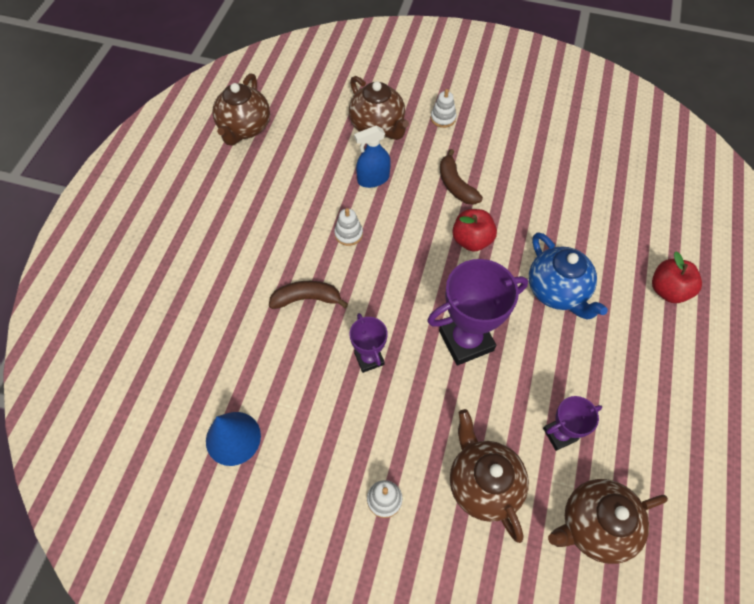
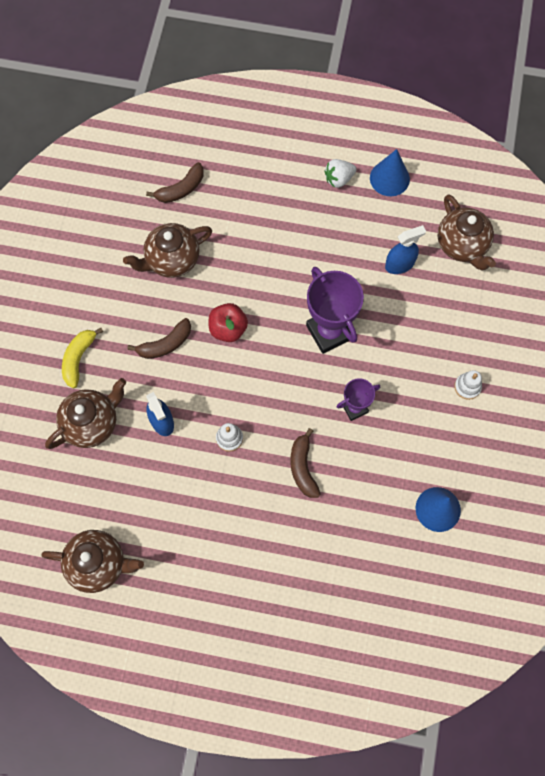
camera: 95 degrees left, 10 degrees up
(443, 118) = (78, 359): white stacking toy -> yellow banana
(483, 483) = (445, 318): brown teapot -> brown teapot (172, 260)
(557, 291) = (274, 260): blue teapot -> none
(559, 434) = (399, 264): purple trophy -> blue spray bottle
(640, 206) = (181, 189): none -> brown banana
(668, 290) = (266, 177): red apple -> none
(678, 372) = (339, 179): none -> white strawberry
(689, 437) = (389, 178): none -> blue cone

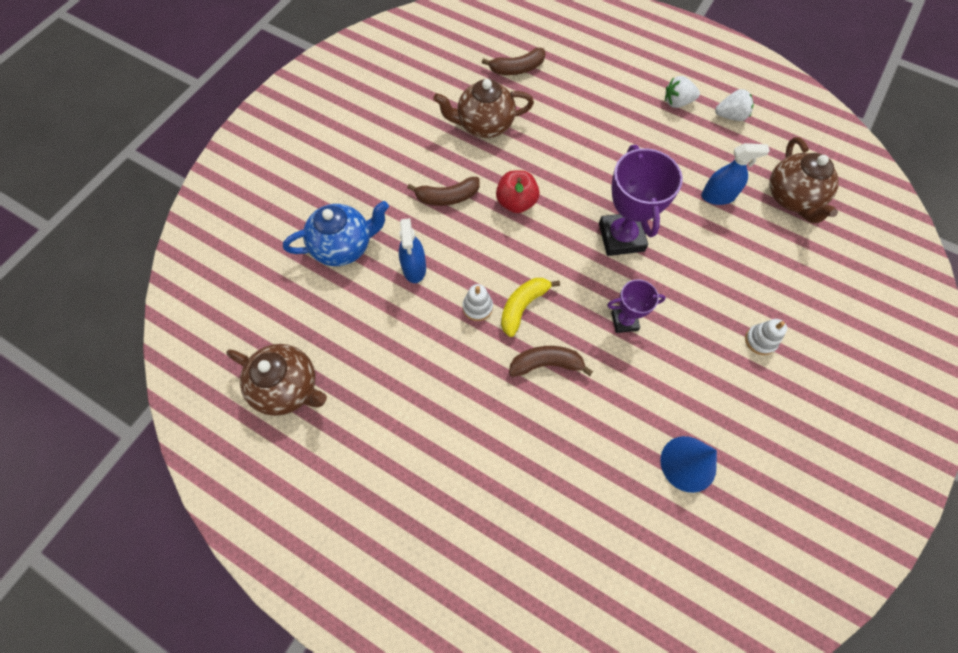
camera: 20 degrees right, 5 degrees down
(78, 359) = (357, 184): yellow banana -> yellow banana (522, 306)
(92, 423) = (343, 246): brown teapot -> blue teapot
(303, 467) = (546, 364): brown banana -> brown banana turned 75 degrees clockwise
(389, 178) = (730, 116): blue cone -> white strawberry

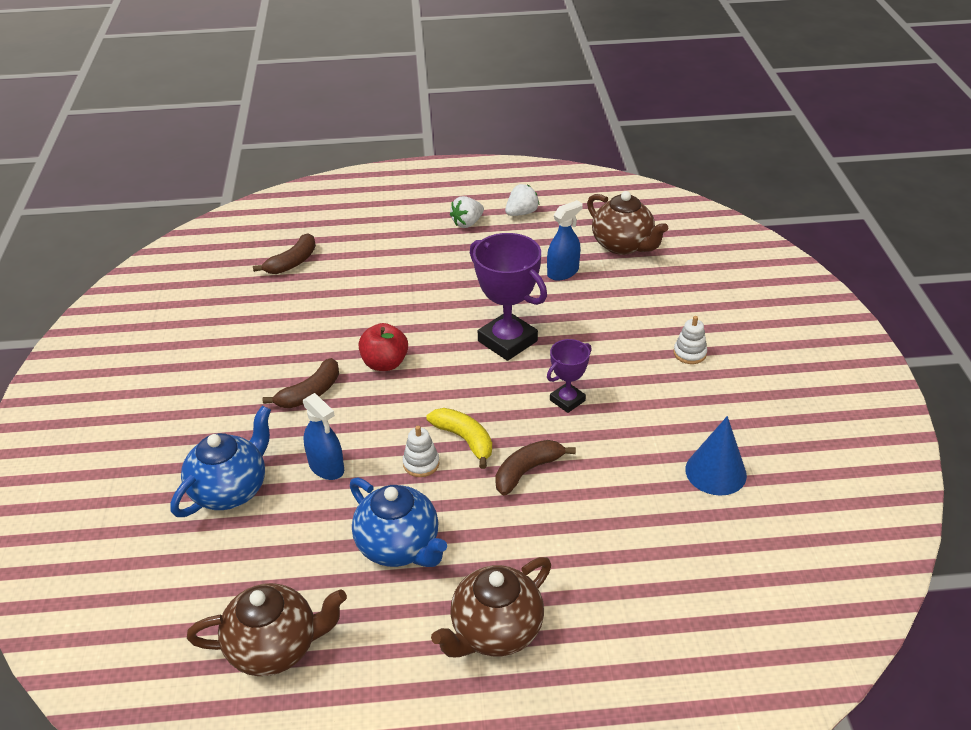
camera: 35 degrees left, 25 degrees down
(414, 365) = (399, 546): none -> blue teapot
(484, 125) = (298, 319): brown teapot -> brown teapot (495, 631)
(522, 306) = (464, 439): yellow banana -> yellow banana turned 135 degrees clockwise

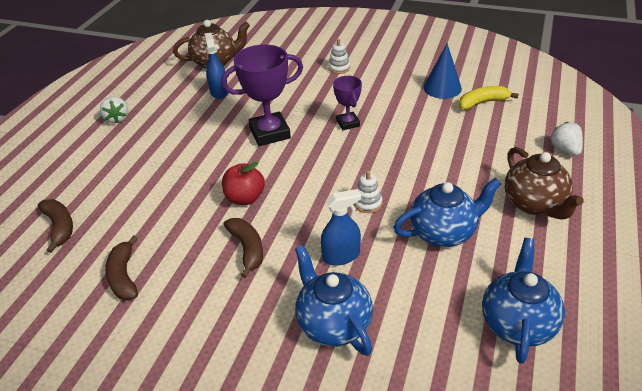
camera: 65 degrees left, 0 degrees up
(275, 647) = (517, 323): brown teapot -> blue teapot
(464, 439) = (356, 176): yellow banana -> yellow banana (482, 103)
(521, 213) = (134, 92): white strawberry -> white strawberry (565, 149)
(527, 471) = (402, 156): brown banana -> brown banana (124, 276)

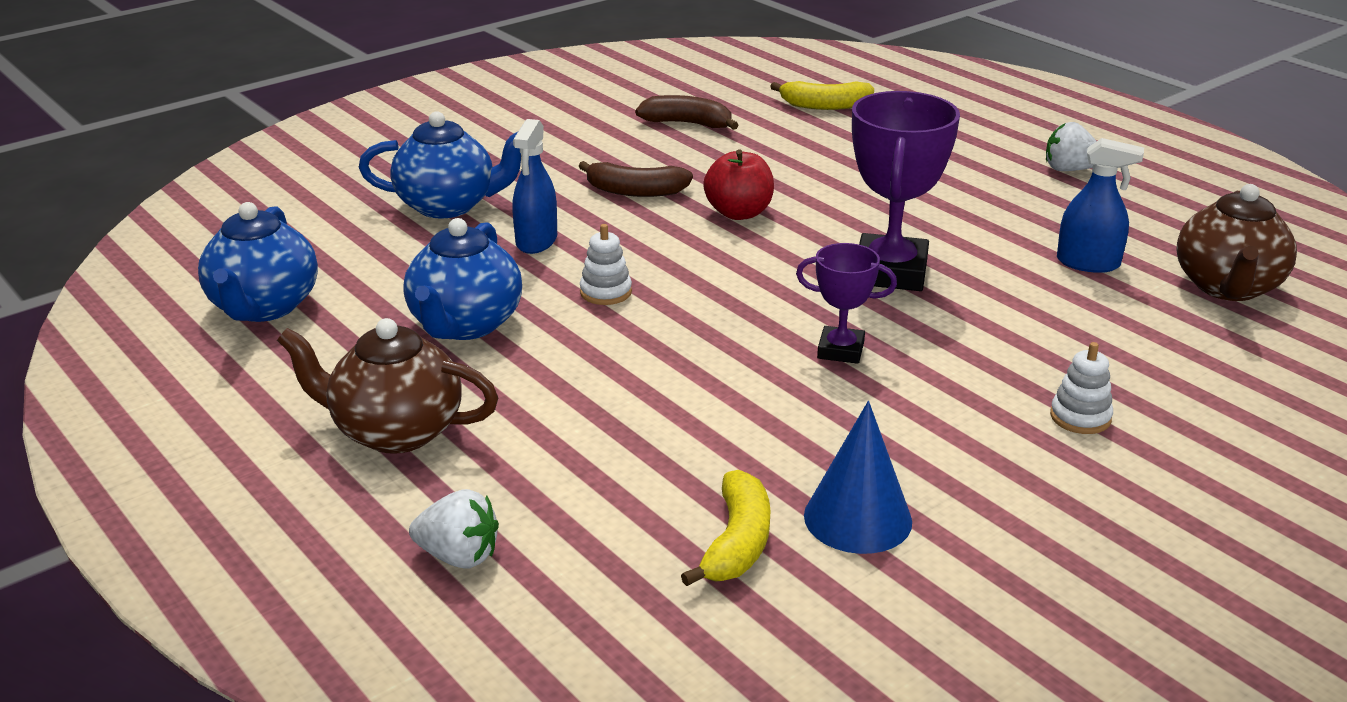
camera: 120 degrees right, 10 degrees down
(60, 227) = (825, 106): brown banana -> yellow banana
(517, 323) = (264, 307): blue teapot -> blue teapot turned 45 degrees clockwise

